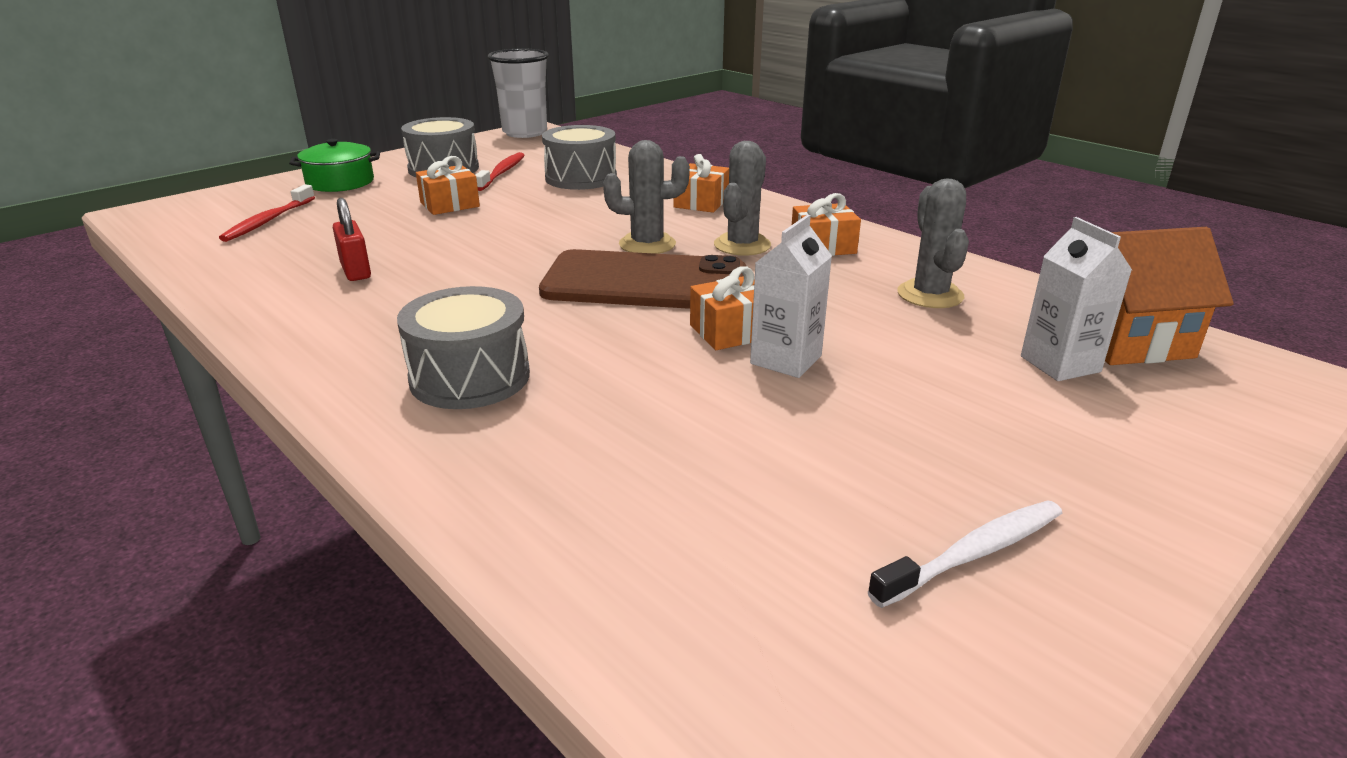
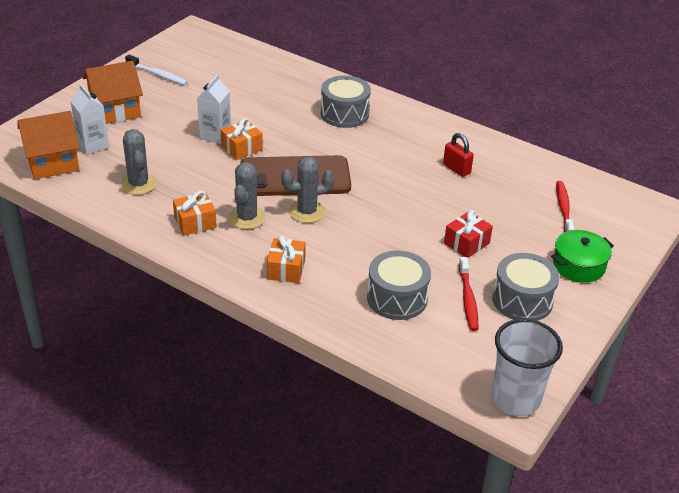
camera: 165 degrees right, 10 degrees up
(450, 204) = (466, 243): orange gift -> red gift
(973, 553) = (158, 74): white toothbrush -> white toothbrush turned 105 degrees counterclockwise
(1053, 440) = (115, 110): none -> orange house

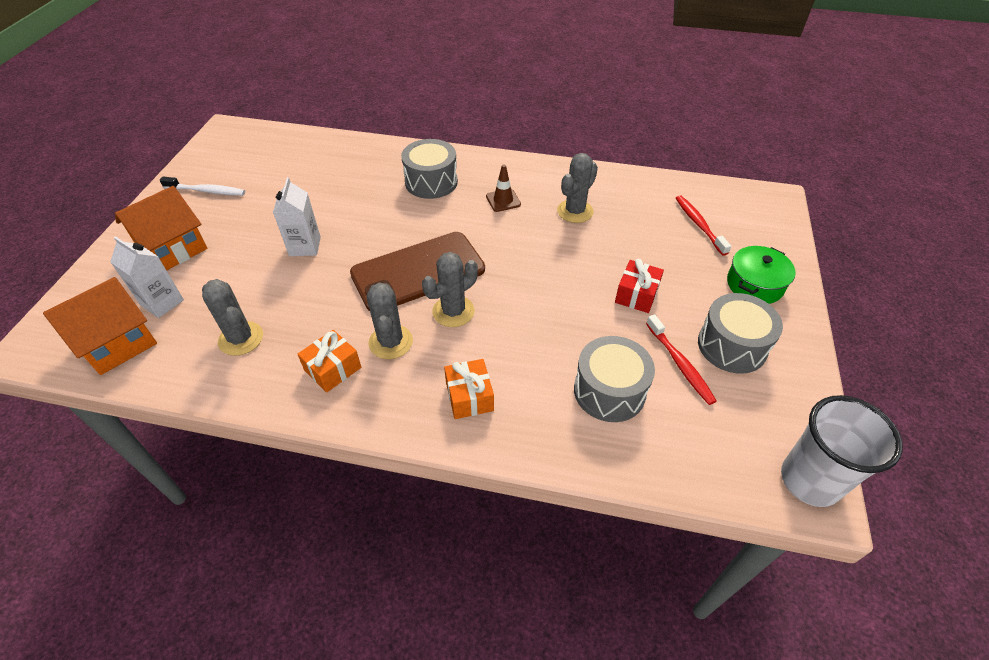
camera: 20 degrees left, 10 degrees up
(242, 148) = (342, 254): orange gift -> none
(398, 144) = (503, 200): none -> brown traffic cone
(456, 169) = (575, 211): red padlock -> grey cactus

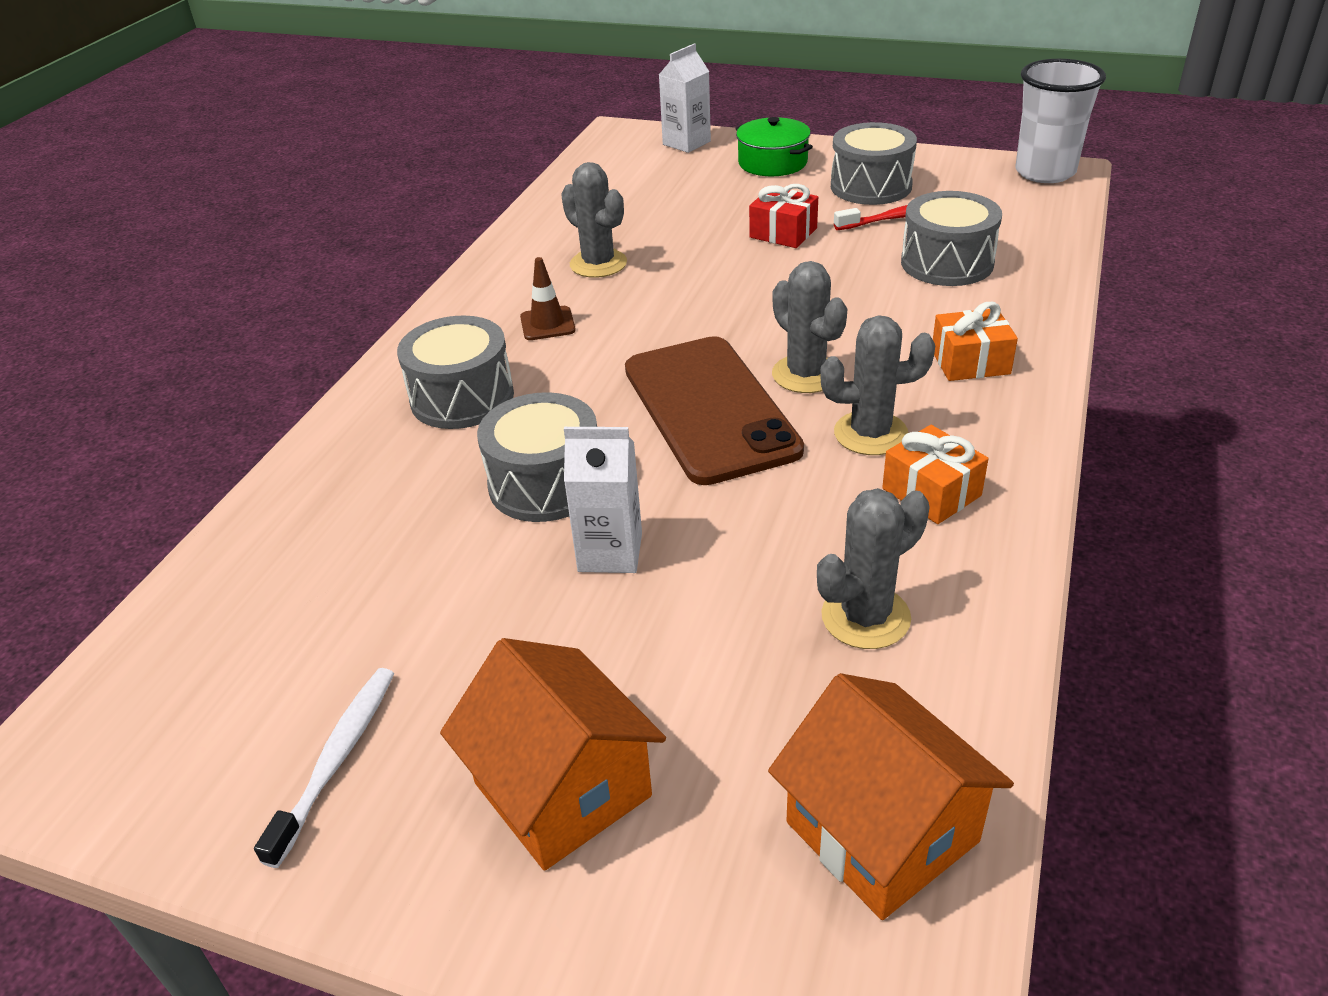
camera: 80 degrees left, 10 degrees down
(162, 302) = (755, 771): white carton -> white carton (686, 143)
(359, 219) = (546, 483): none -> grey drum
(699, 225) = (655, 181): red toothbrush -> none

